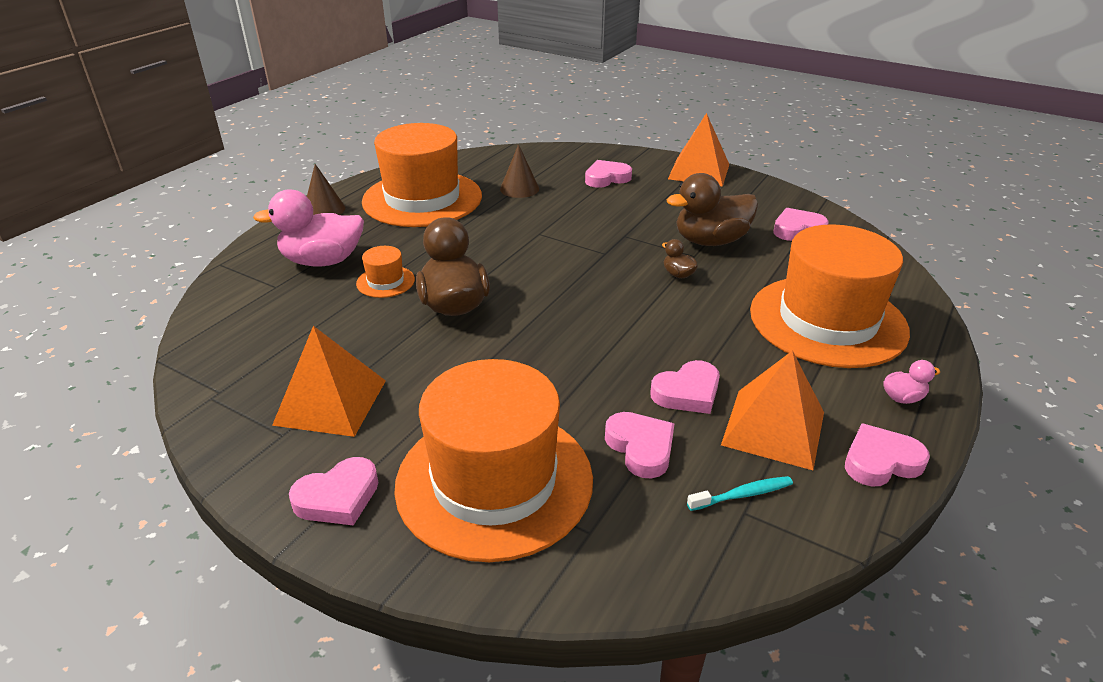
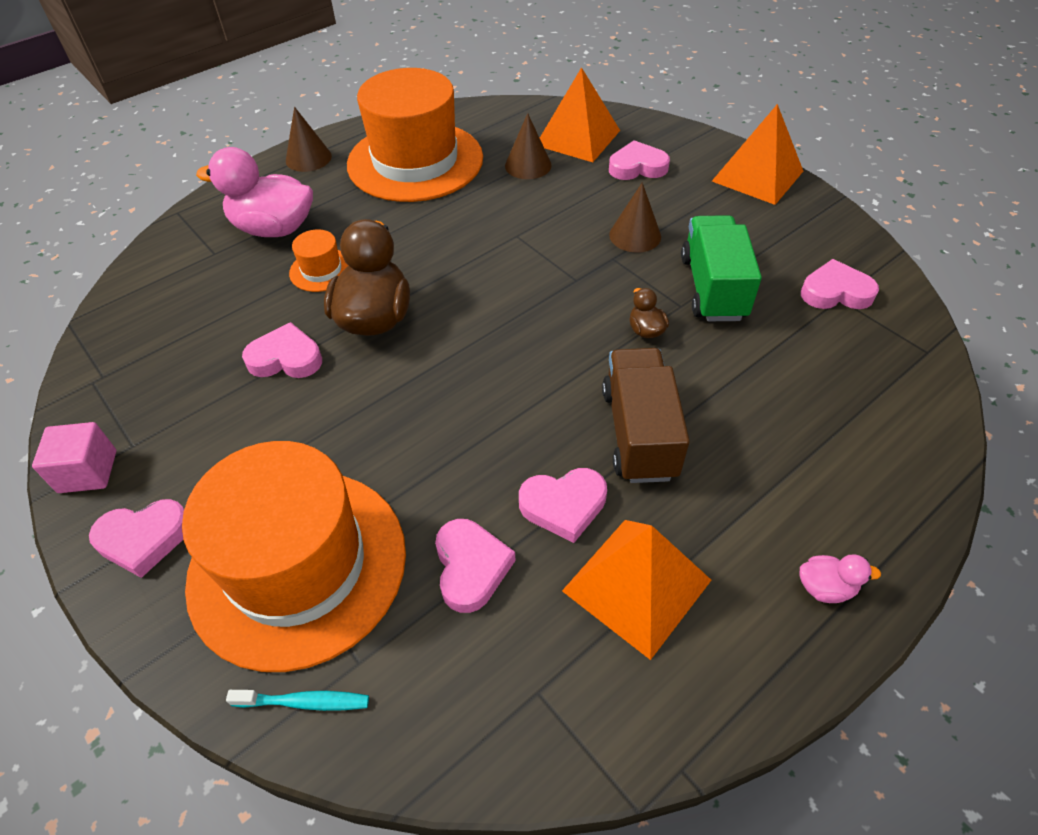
camera: 20 degrees right, 15 degrees up
(249, 462) = (88, 471): none -> pink cube
(331, 402) = (194, 417): orange pyramid -> orange pyramid (578, 138)
(632, 219) = (635, 235): none -> brown cone
(710, 241) = (713, 288): brown duck -> green truck
(714, 336) = (639, 433): none -> brown truck
(742, 495) = (548, 668): turquoise toothbrush -> turquoise toothbrush (304, 702)
(827, 321) = (794, 444): orange hat -> none
(880, 461) = (741, 673): pink heart -> pink heart (286, 358)

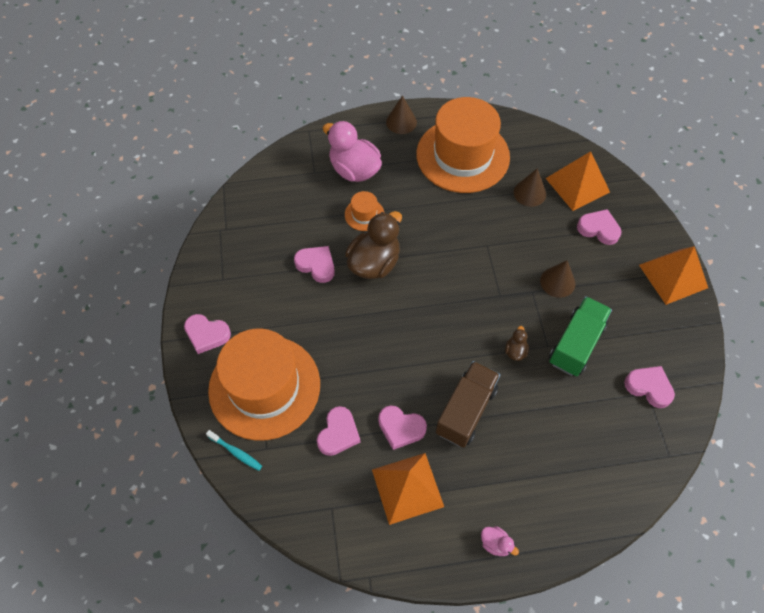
camera: 30 degrees right, 10 degrees up
(88, 471) = (198, 283): pink cube -> none

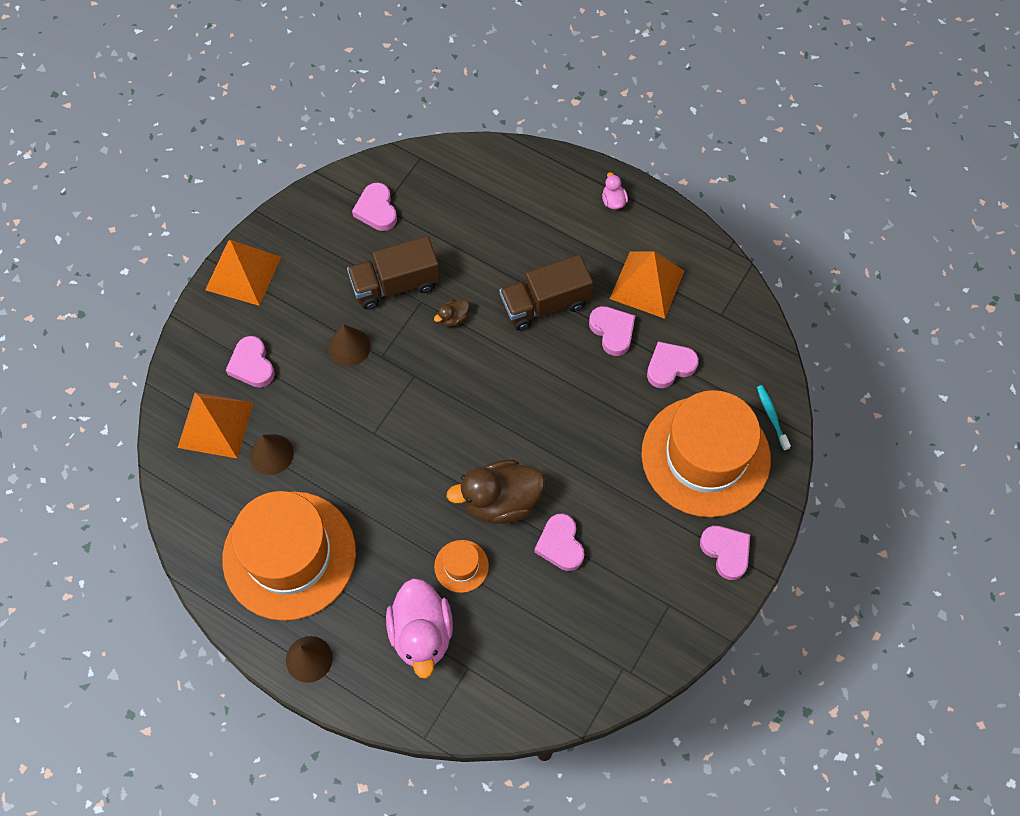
camera: 140 degrees left, 5 degrees up
(576, 344) = (395, 284): green truck -> brown truck

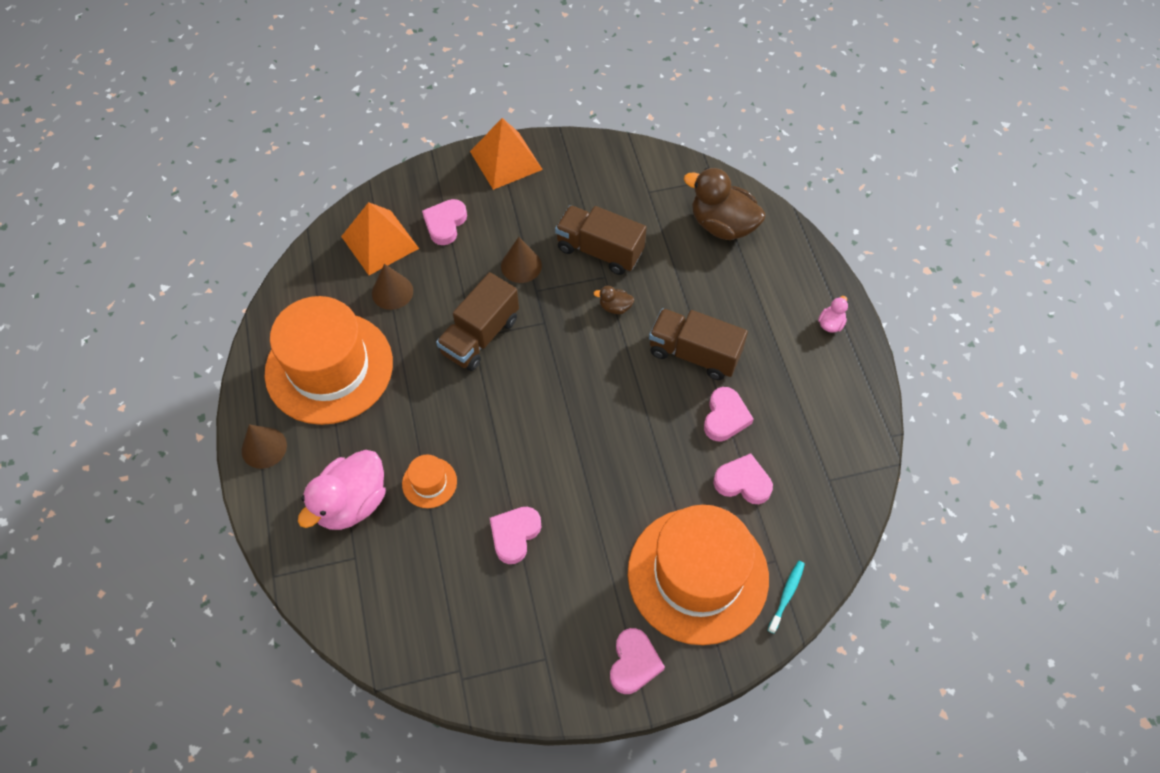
camera: 45 degrees right, 5 degrees down
(376, 210) = (642, 190): pink heart -> none
(378, 427) = (480, 336): none -> brown truck
(500, 501) = (506, 463): brown duck -> brown duck (722, 225)
(647, 284) = (791, 406): orange pyramid -> none

